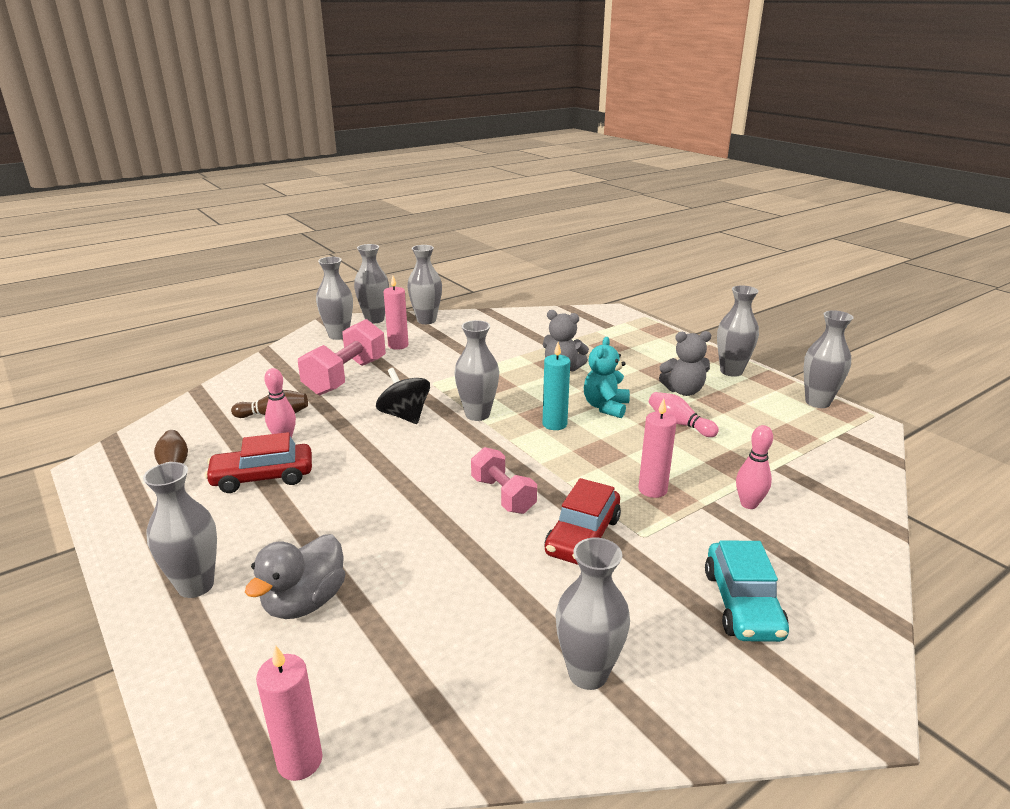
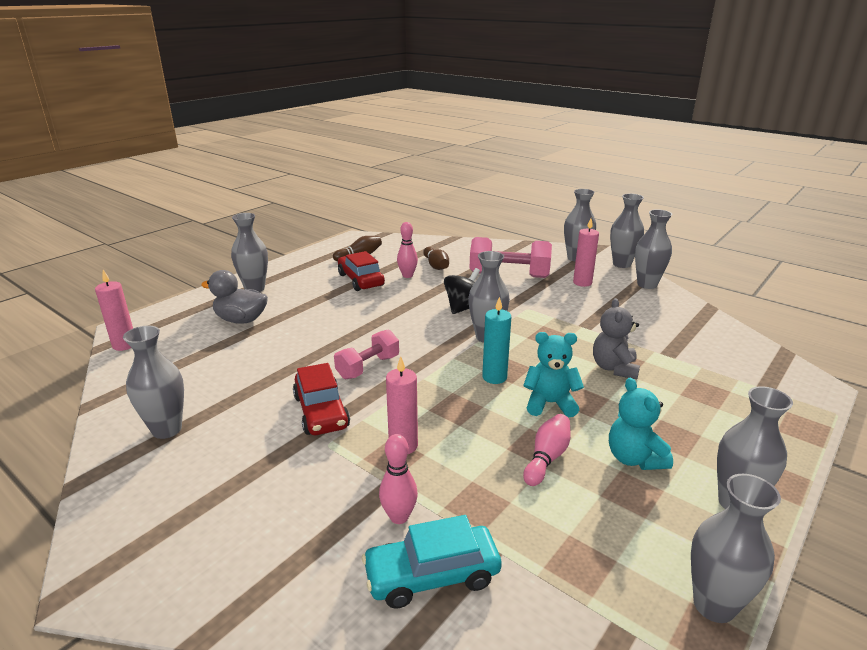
camera: 75 degrees right, 0 degrees up
(583, 536) = (321, 412): red car -> red car turned 120 degrees counterclockwise
(683, 391) = (634, 458): grey teddy bear -> turquoise teddy bear
(742, 604) = (236, 510): turquoise car -> turquoise car (432, 575)

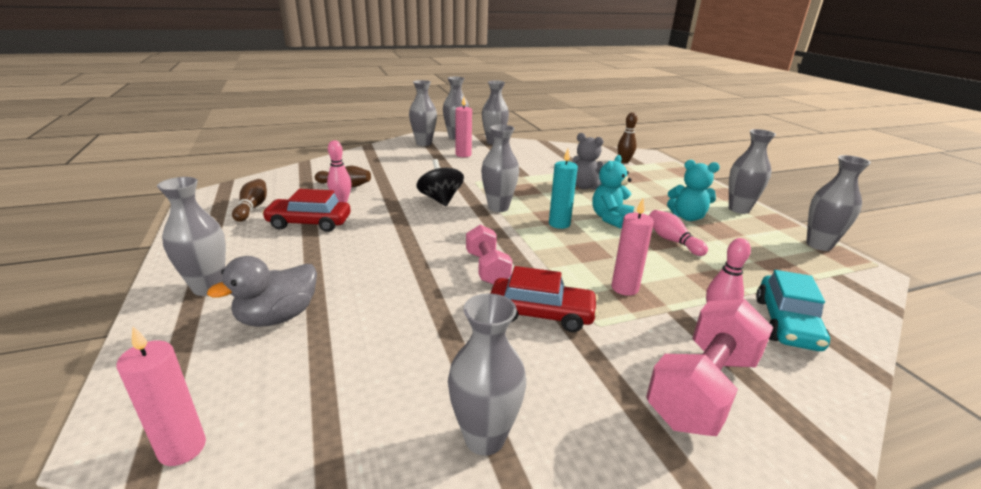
camera: 60 degrees left, 0 degrees up
(509, 275) = (412, 169): pink dumbbell -> pink dumbbell (702, 389)
(748, 374) = (624, 161): none -> brown bowling pin

